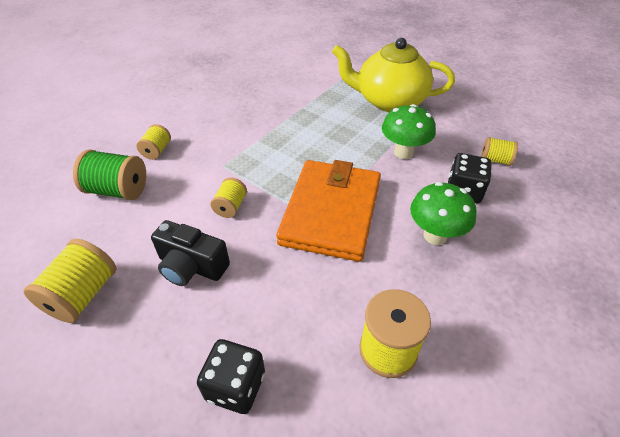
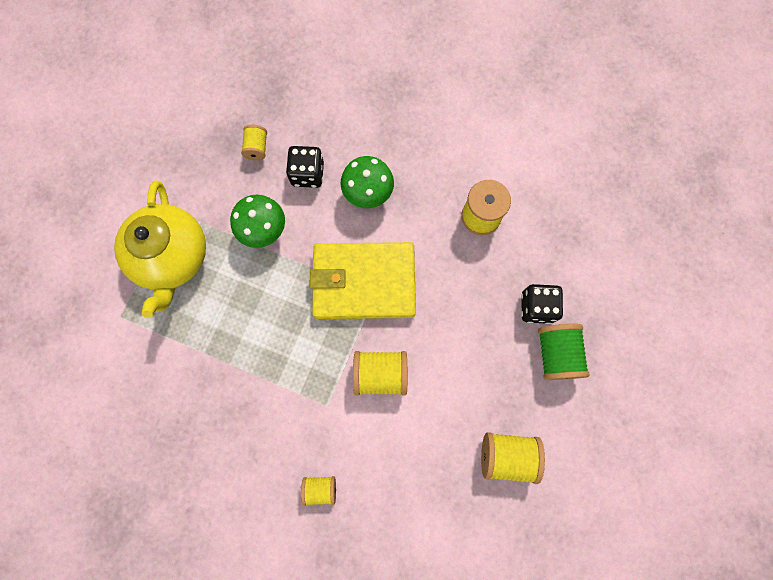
camera: 105 degrees left, 30 degrees up
(118, 190) = (389, 497): green spool -> green spool (556, 354)
(191, 266) = (455, 380): black camera -> none
(230, 206) = (380, 374): yellow spool -> yellow spool, size x1.69
(331, 212) = (364, 282): orange wallet -> yellow wallet

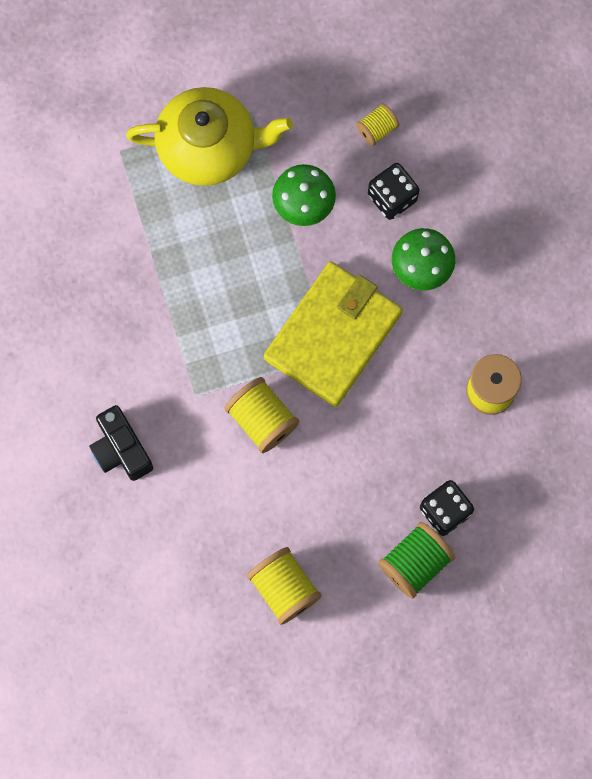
camera: 50 degrees right, 0 degrees up
(172, 257) = (209, 147): yellow teapot -> yellow teapot turned 135 degrees counterclockwise
(320, 488) = (121, 449): yellow spool -> black camera
(364, 282) = (333, 335): yellow wallet -> yellow wallet turned 75 degrees clockwise

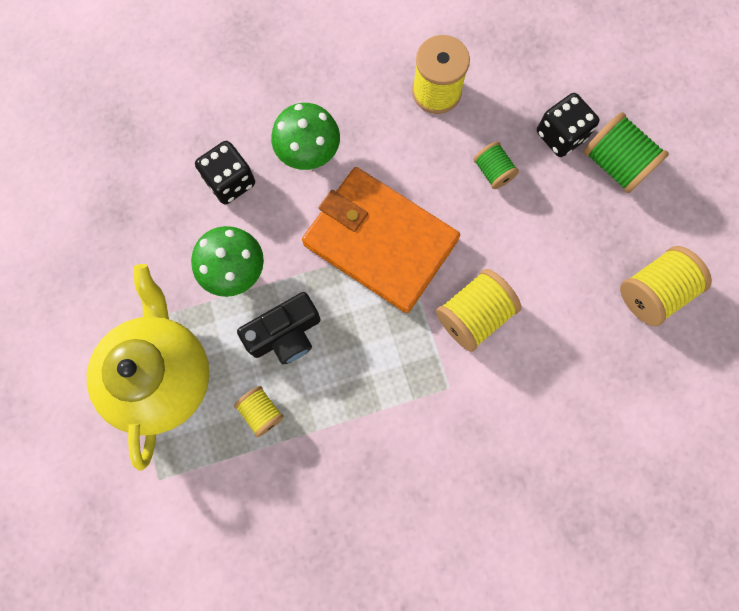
camera: 90 degrees left, 0 degrees up
(121, 449) = (513, 471): black camera -> black camera (285, 334)
(333, 335) = (380, 242): yellow wallet -> orange wallet
(377, 129) = (153, 196): yellow spool -> yellow spool (261, 412)
(405, 443) = (493, 171): none -> green spool

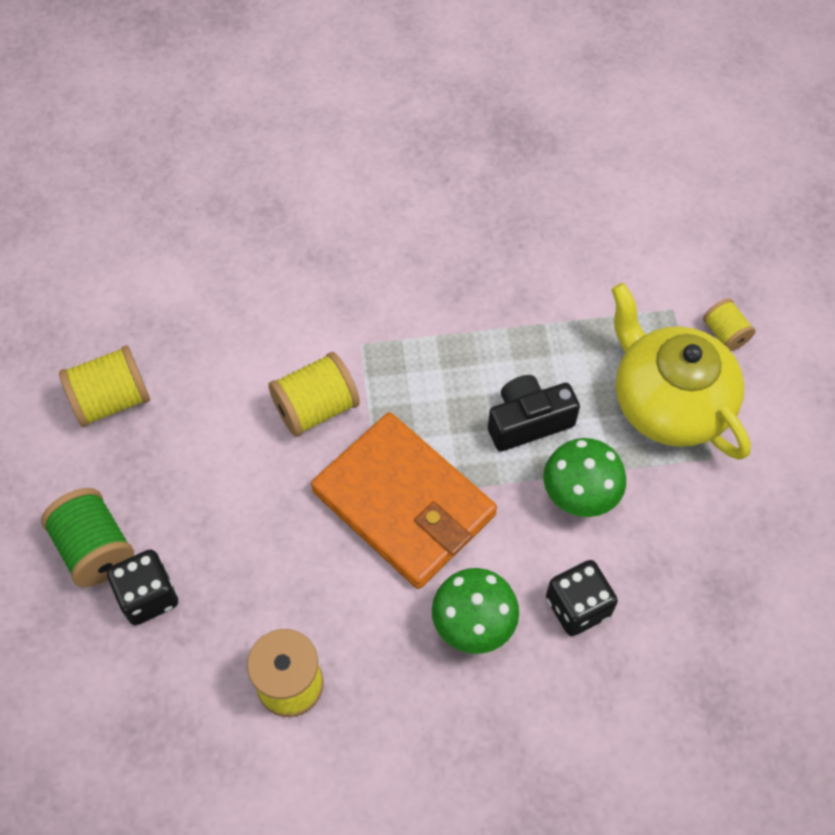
camera: 170 degrees left, 15 degrees down
(161, 375) = (668, 403): yellow teapot -> yellow teapot turned 135 degrees clockwise
(261, 412) = (562, 352): yellow spool -> yellow spool (725, 334)
(493, 171) = (247, 564): green spool -> none

